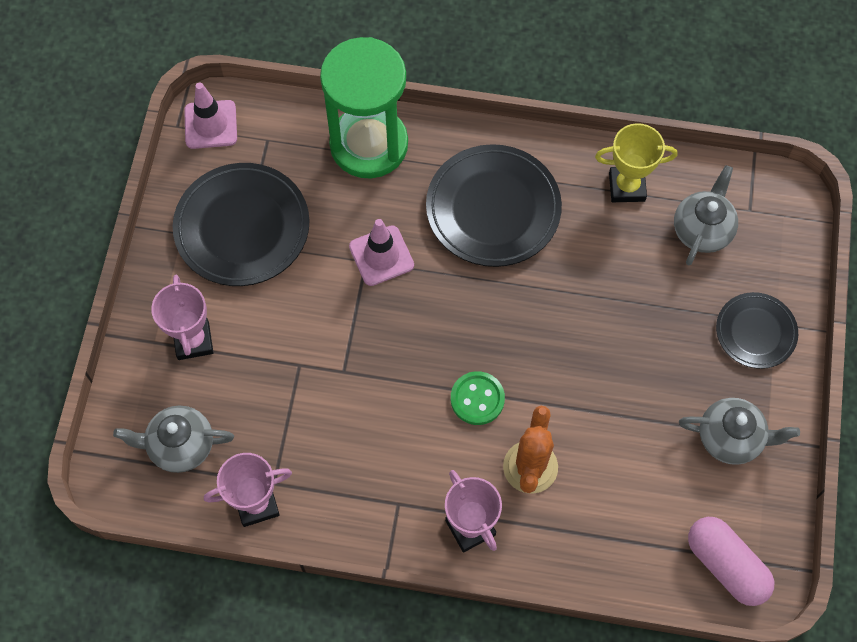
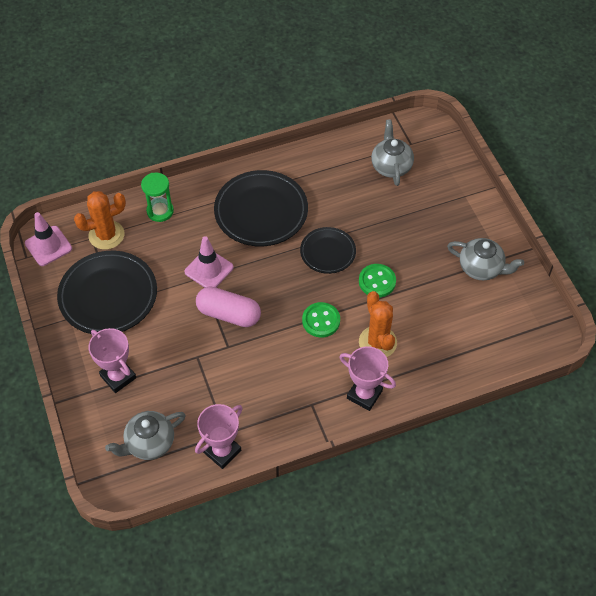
camera: 30 degrees left, 10 degrees down
(286, 145) = (106, 235): none -> orange cactus
(369, 144) = (160, 211): green hourglass -> green hourglass, size x0.48
(581, 383) = (377, 281): none -> green button
(627, 187) = (332, 163): yellow trophy -> none
(726, 565) = (524, 337): pink capsule -> pink capsule (229, 314)
(731, 438) = (481, 268): grey teapot -> grey teapot turned 45 degrees clockwise
(755, 332) = (457, 206): black plate -> black plate (328, 252)

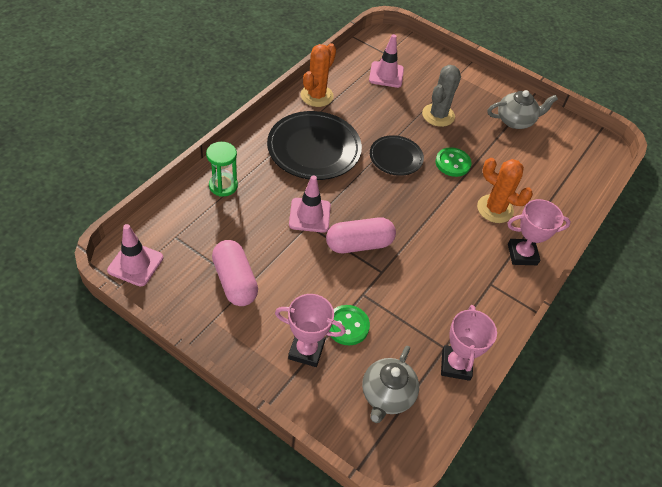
camera: 40 degrees left, 5 degrees down
(106, 235) = (188, 228): orange cactus -> orange cactus (316, 96)
(108, 296) = (235, 281): black plate -> pink capsule
(321, 321) = (438, 213): green button -> green button (347, 326)
(391, 166) = (386, 75): grey teapot -> pink traffic cone
(406, 229) = (438, 115): none -> grey cactus

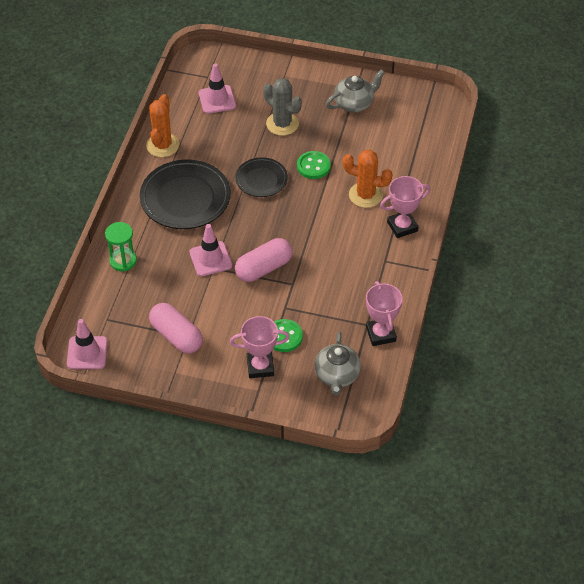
camera: 15 degrees left, 0 degrees up
(438, 115) = (282, 124): grey cactus -> grey cactus turned 60 degrees counterclockwise

